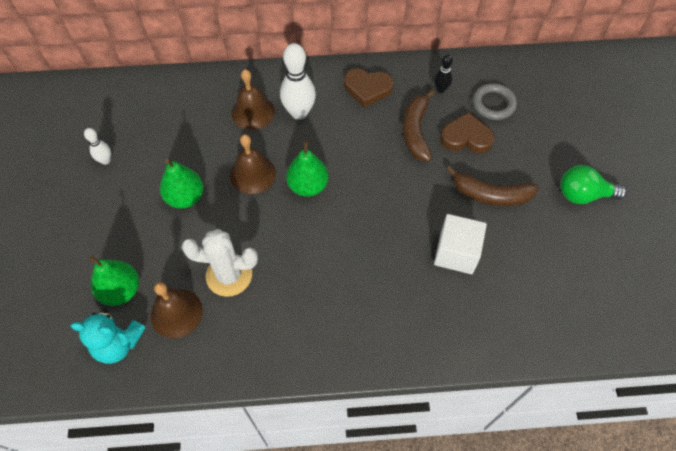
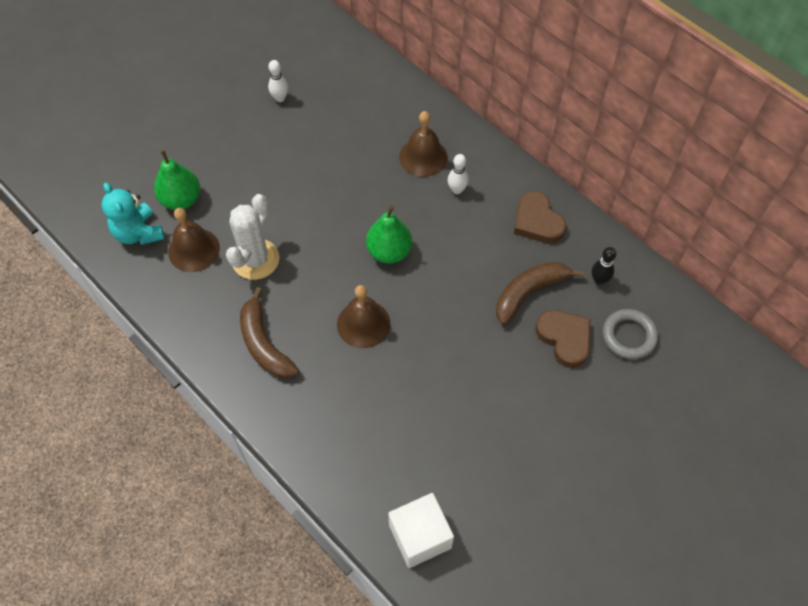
camera: 50 degrees right, 0 degrees up
(185, 197) = (297, 175): green pear -> none
(229, 275) = (255, 259): white cactus -> white cactus turned 60 degrees clockwise
(253, 174) = (362, 204): brown bell -> brown bell (363, 324)
(299, 113) = (457, 190): white bowling pin -> white bowling pin, size x0.53
(456, 253) = (429, 414): white cube -> white cube (420, 536)
(491, 195) = (519, 402): brown banana -> brown banana (264, 344)
(583, 194) = (600, 485): green light bulb -> none

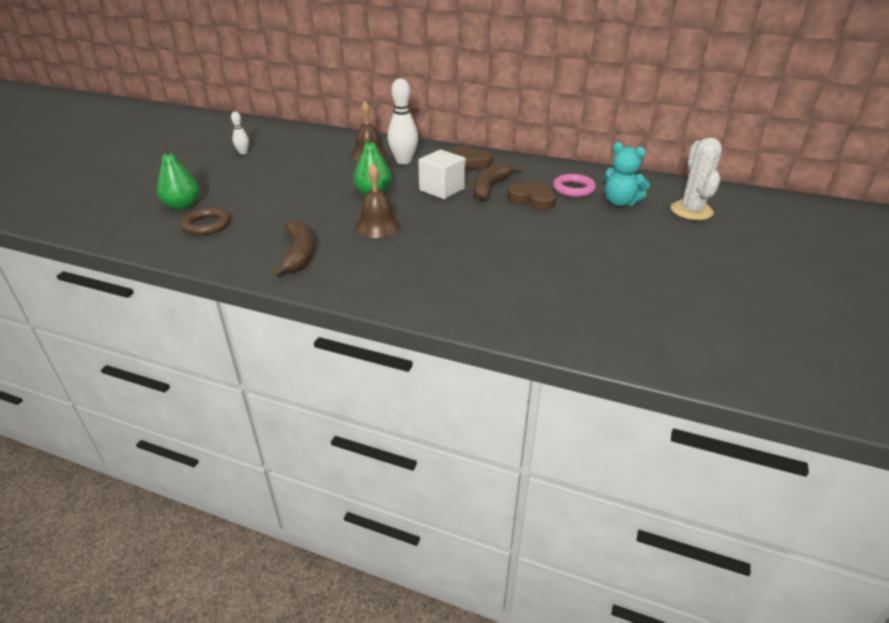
camera: 25 degrees left, 25 degrees down
(138, 233) = (150, 228): turquoise teddy bear -> turquoise teddy bear (620, 202)
(194, 250) = (207, 225): brown bell -> brown ring
(255, 259) = (265, 218): white cactus -> white cactus (691, 211)
(264, 344) = (299, 254): brown banana -> brown banana turned 135 degrees counterclockwise
(420, 536) = (510, 314): white cube -> white cube (442, 189)
(457, 190) = (403, 161): white bowling pin -> white bowling pin, size x1.89
(599, 280) = (532, 173): black bowling pin -> none
(629, 336) = (573, 189): grey ring -> pink ring

